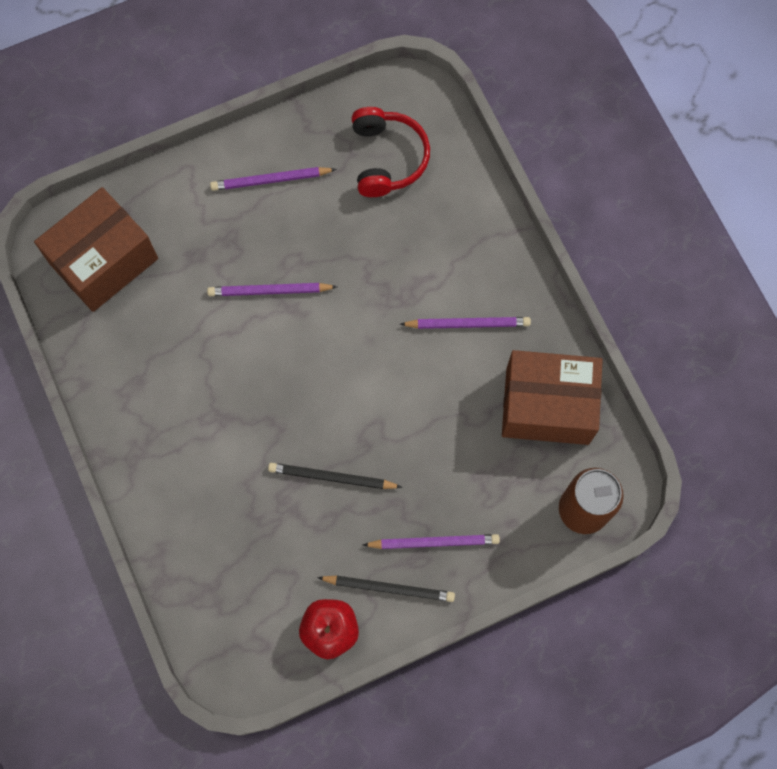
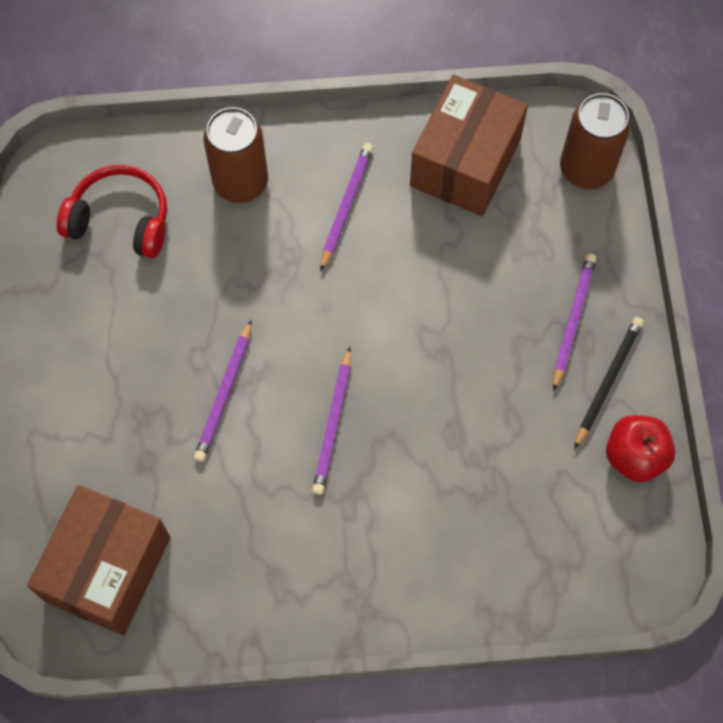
camera: 70 degrees left, 5 degrees down
(104, 261) = (108, 569): brown box -> brown box turned 45 degrees clockwise
(271, 180) = (90, 349): purple pencil -> purple pencil (333, 424)
(332, 477) = (466, 398): black pencil -> none
(456, 234) = (240, 182): none -> brown can

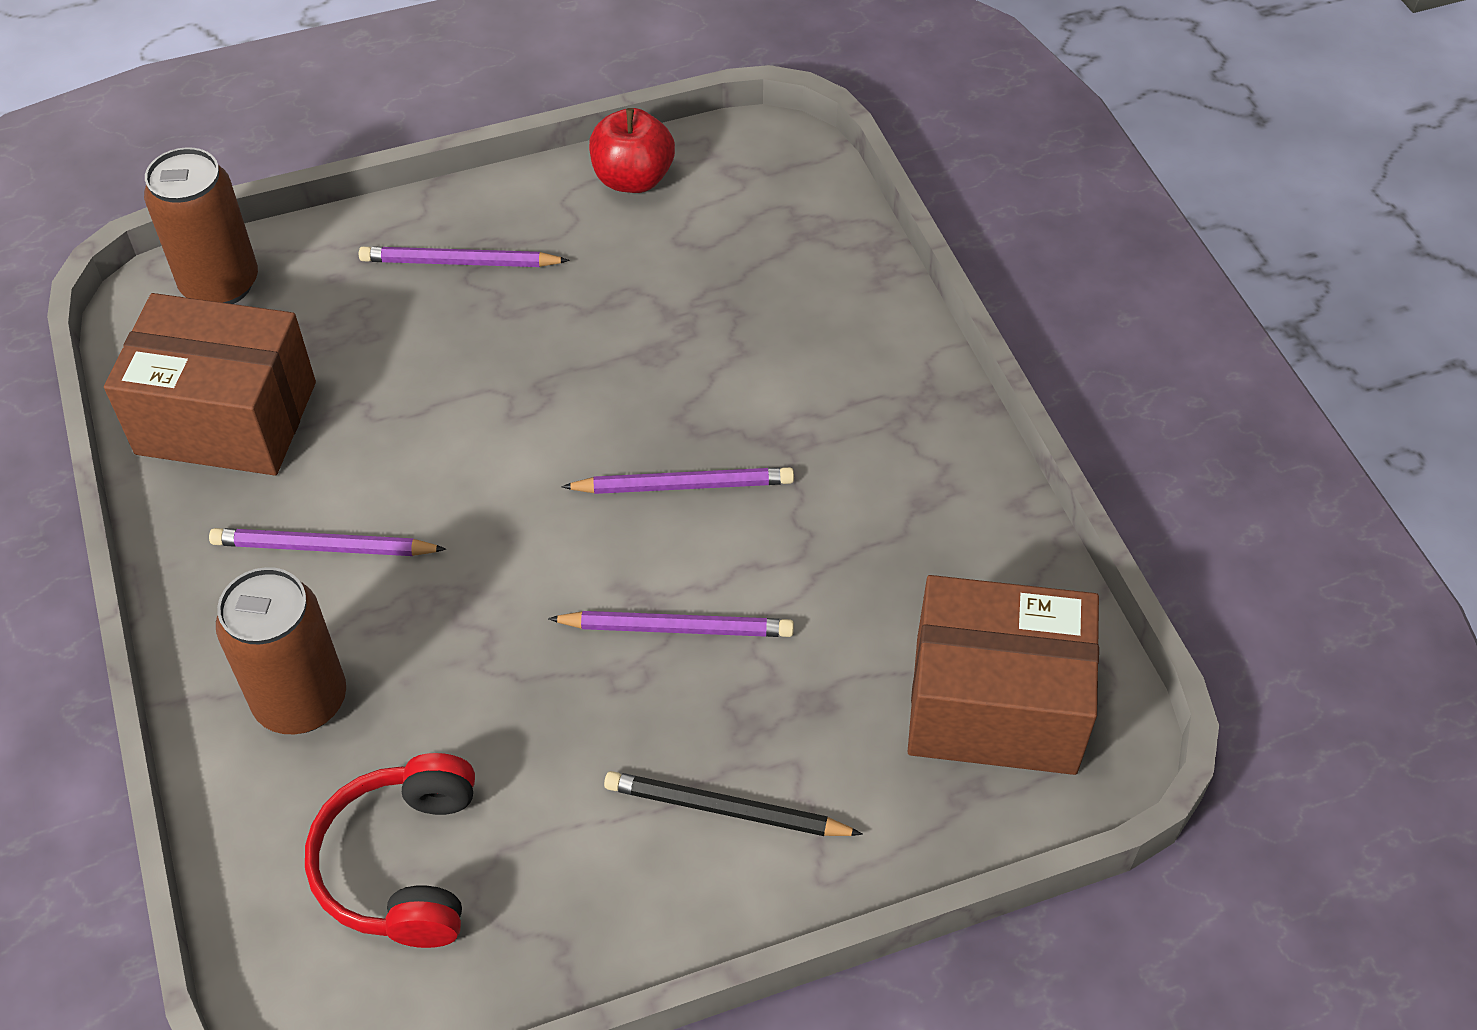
camera: 105 degrees left, 15 degrees down
(608, 381) = (539, 217): black pencil -> black pencil (726, 809)

